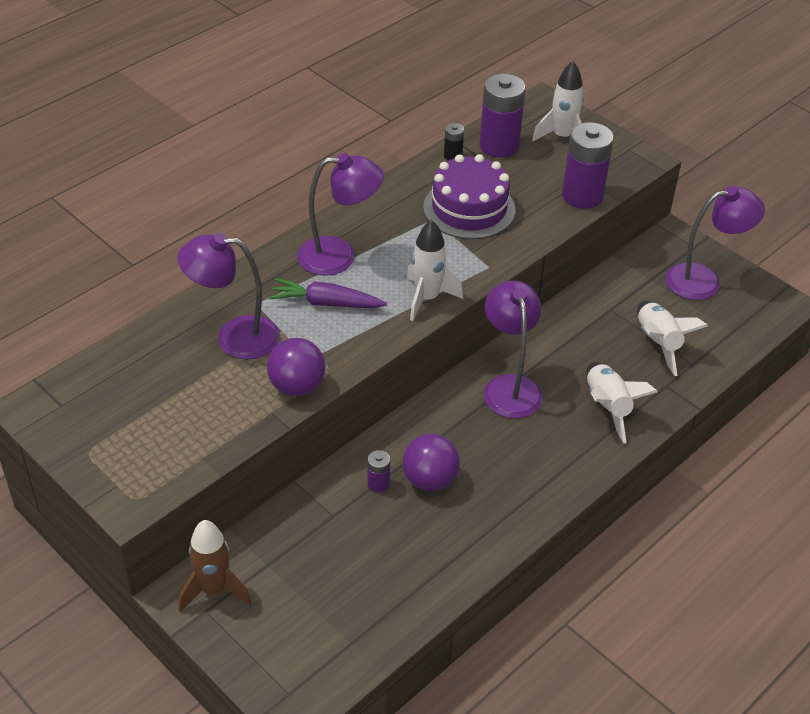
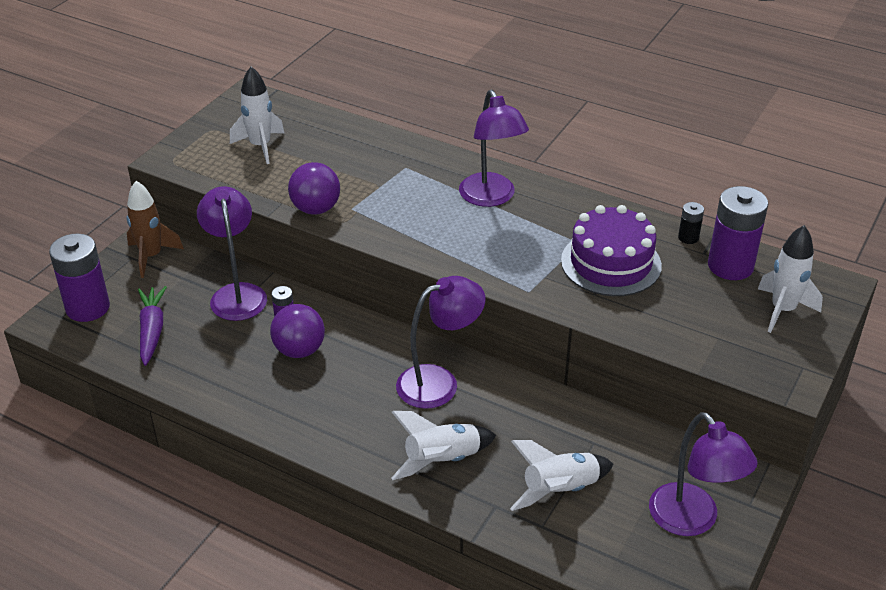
camera: 75 degrees right, 5 degrees down
(234, 337) = (360, 165): purple lamp -> purple lamp (237, 294)
(326, 303) = (425, 203): purple carrot -> purple carrot (152, 331)
(427, 298) = (461, 260): white rocket -> white rocket (260, 146)
(582, 196) = (688, 341): purple battery -> purple battery (88, 308)

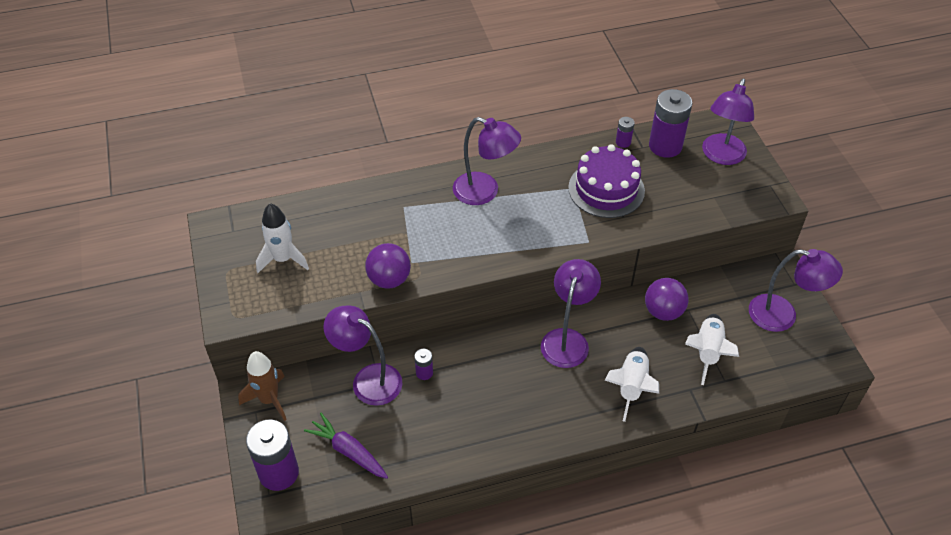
camera: 45 degrees left, 10 degrees up
(299, 350) = (461, 386): purple ball -> purple ball (663, 311)
(688, 237) = (623, 142): black battery -> purple battery
(782, 310) = (721, 156): white rocket -> purple lamp

